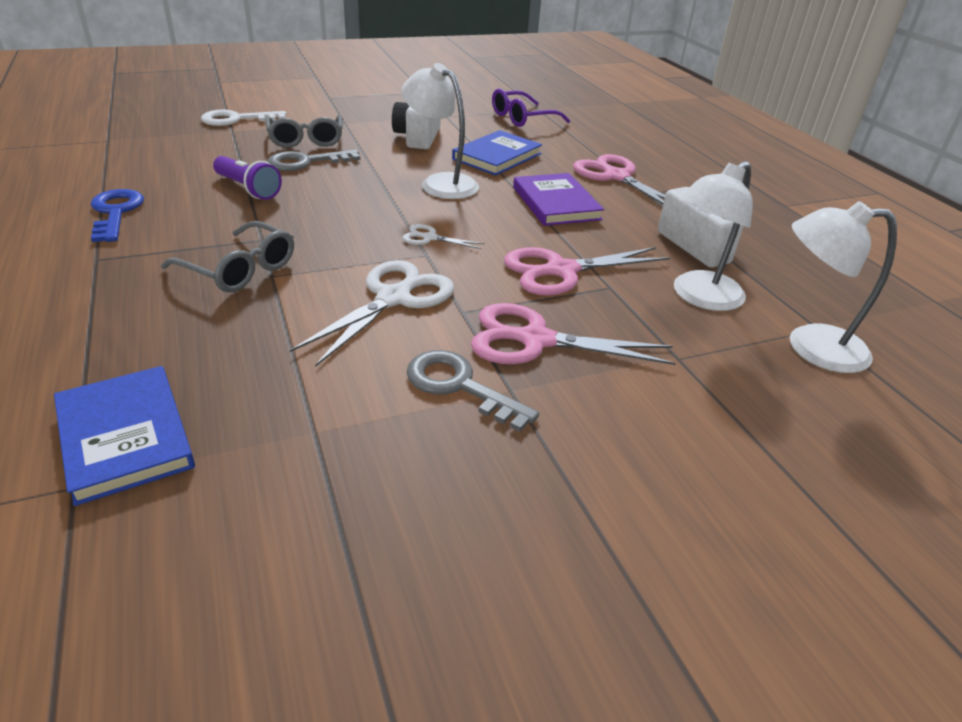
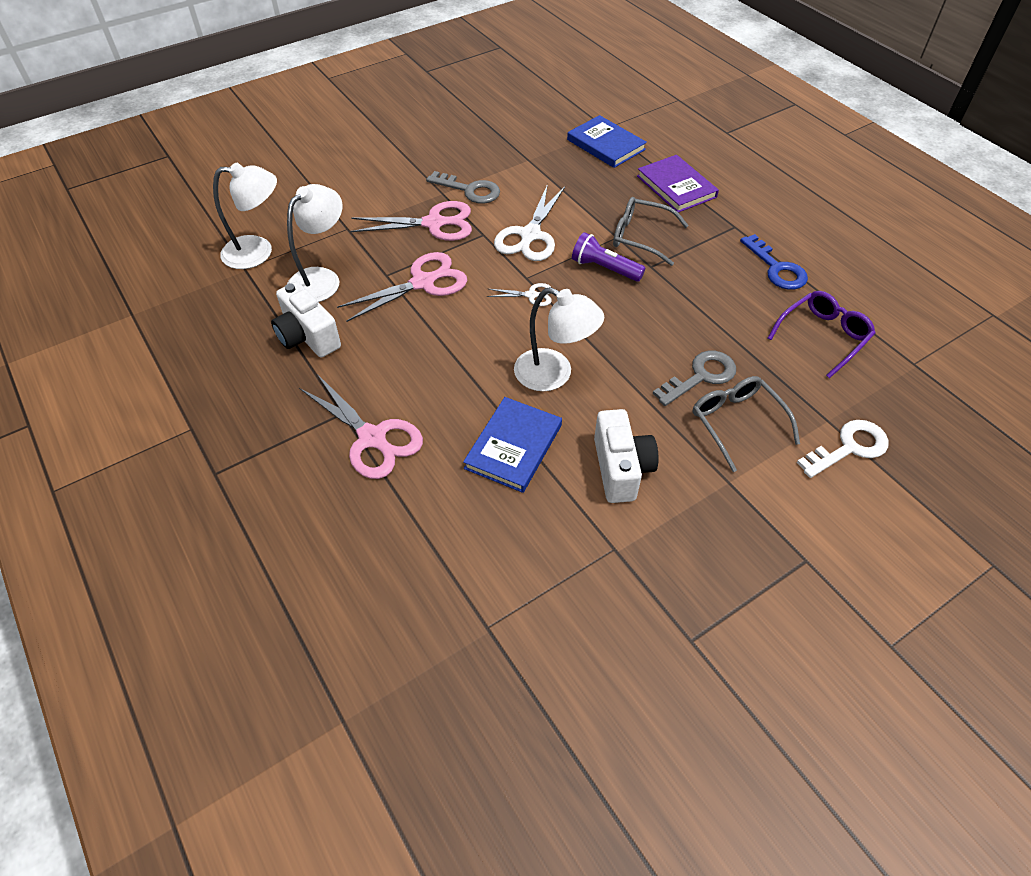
camera: 170 degrees right, 15 degrees up
(248, 189) = (713, 320): purple flashlight -> purple flashlight (604, 268)
(522, 118) = (507, 578): purple glasses -> purple glasses (823, 336)
(556, 203) = (435, 369): purple book -> purple book (676, 186)

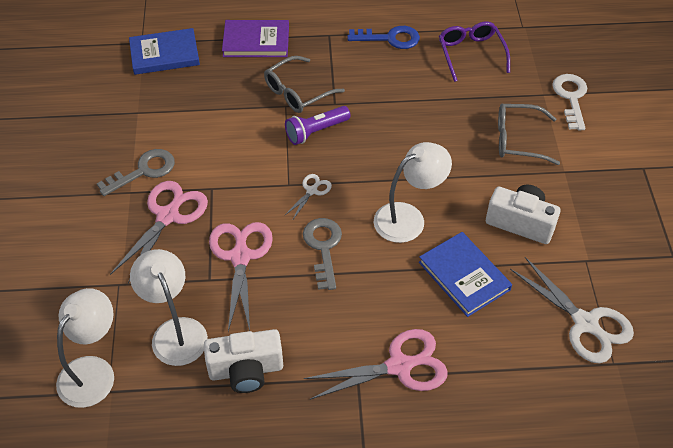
camera: 60 degrees left, 0 degrees up
(530, 235) = (239, 158): white scissors -> white scissors (585, 323)
(701, 376) = (465, 135): grey key -> grey key (323, 248)

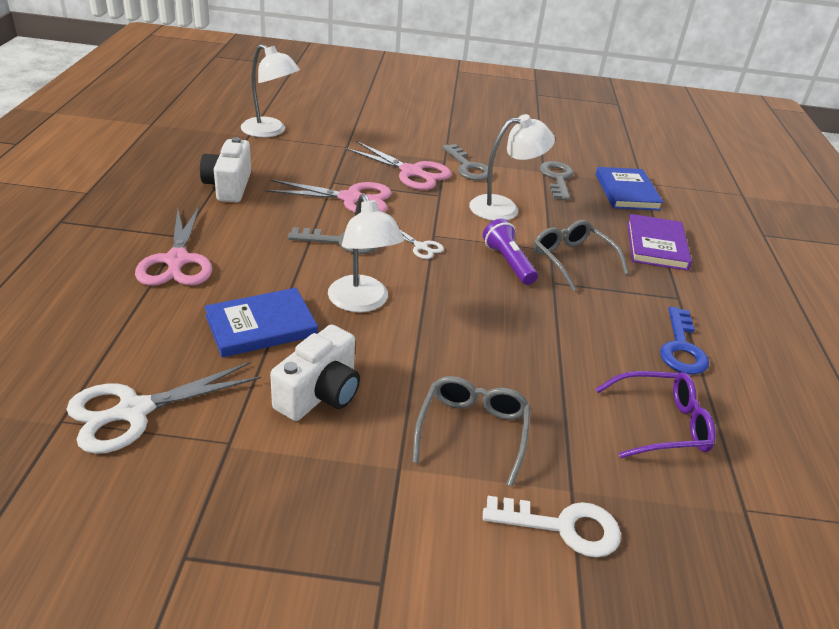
camera: 95 degrees right, 15 degrees down
(150, 102) = (557, 178): none -> grey key
(175, 331) = (287, 163): white lamp -> white lamp (504, 208)

